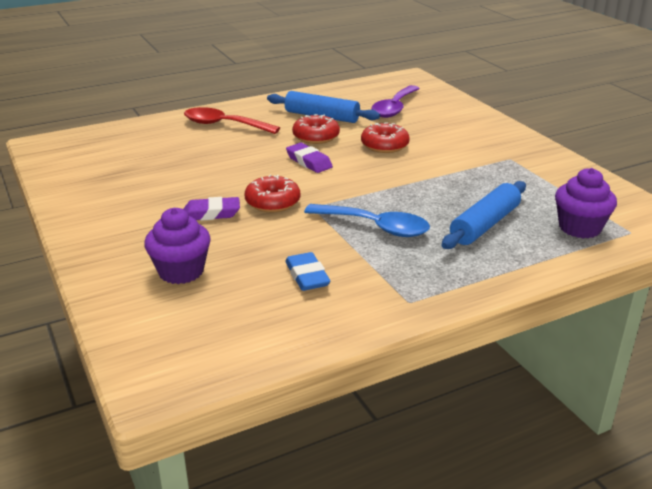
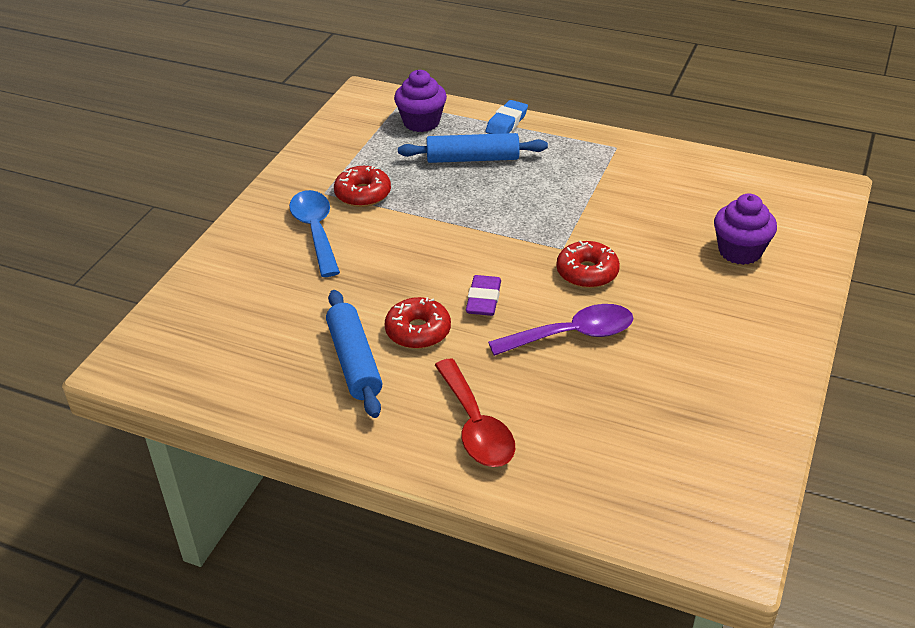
camera: 130 degrees left, 10 degrees up
(211, 213) = (654, 293): purple eraser -> none
(307, 276) = (654, 196): blue eraser -> blue eraser (506, 123)
(375, 227) = (547, 202): blue spoon -> blue spoon (316, 231)
(384, 145) = (383, 274): red donut -> red donut (363, 194)
(394, 108) = (262, 321): purple spoon -> purple spoon (572, 335)

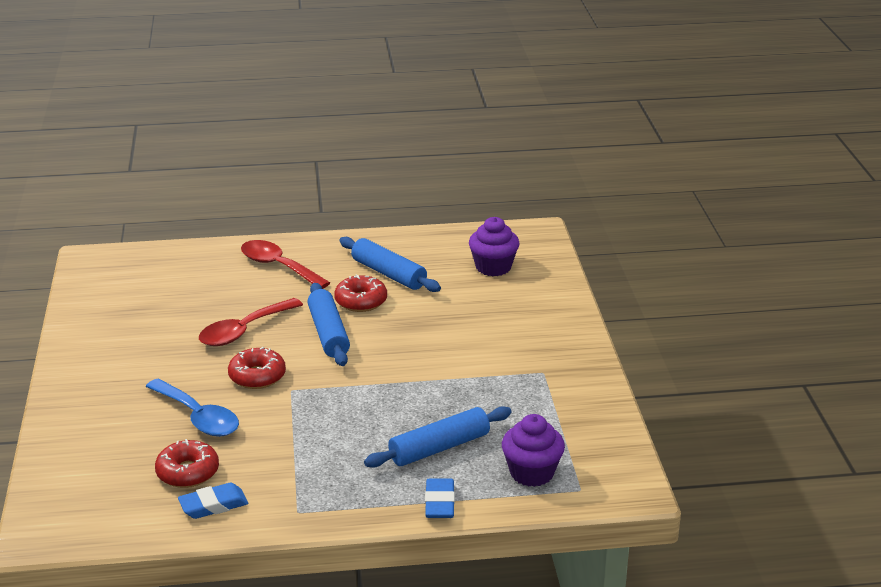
camera: 150 degrees right, 10 degrees down
(316, 231) = (511, 340): blue spoon -> blue spoon (198, 417)
(363, 194) = (507, 381): red donut -> red donut (188, 472)
(483, 300) = (328, 333): purple eraser -> blue rolling pin
(572, 335) = (244, 331): purple spoon -> red spoon
(680, 169) = (213, 505): none -> blue eraser
(740, 251) = (126, 434): purple cupcake -> purple cupcake (493, 267)

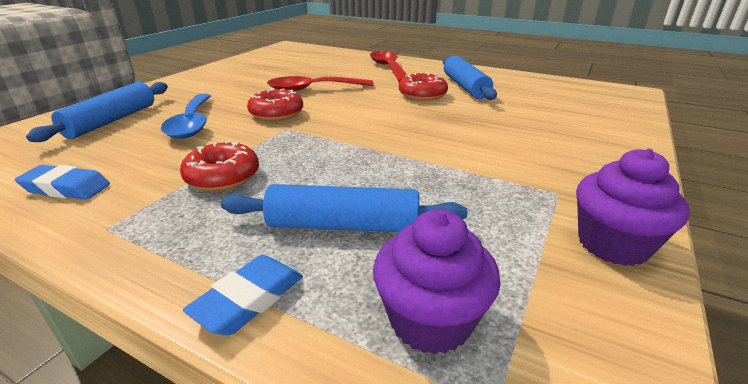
camera: 35 degrees right, 0 degrees up
(188, 472) = (109, 155): red donut -> red donut (222, 177)
(328, 333) = (370, 105): blue rolling pin -> blue rolling pin (112, 121)
(493, 267) = (566, 102): purple cupcake -> purple cupcake (613, 244)

